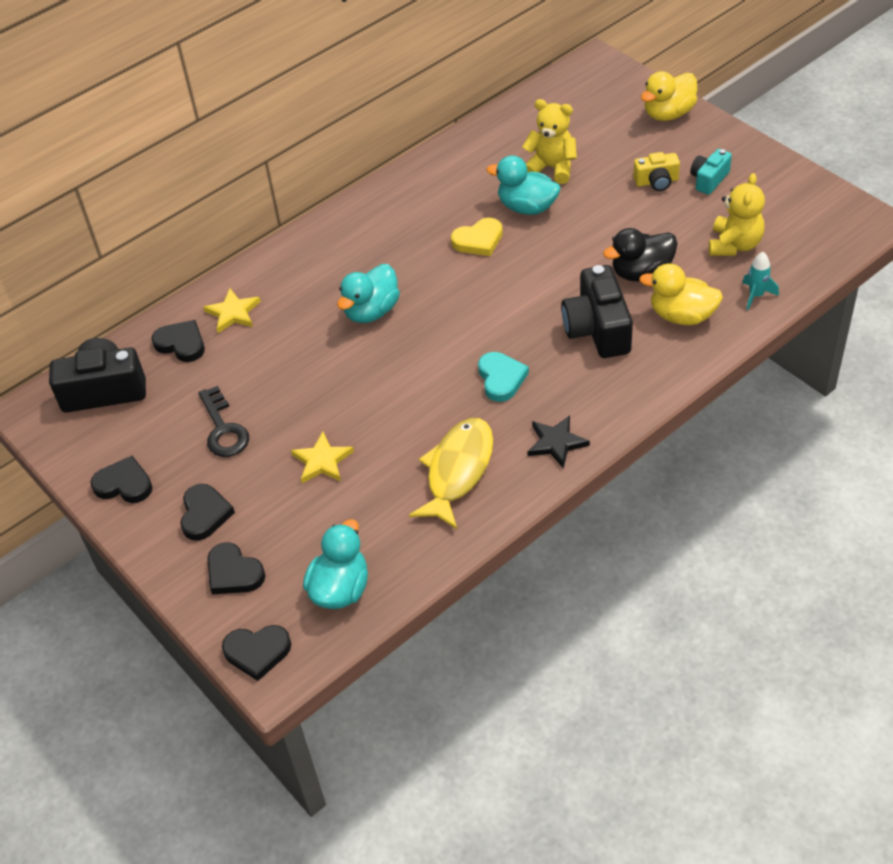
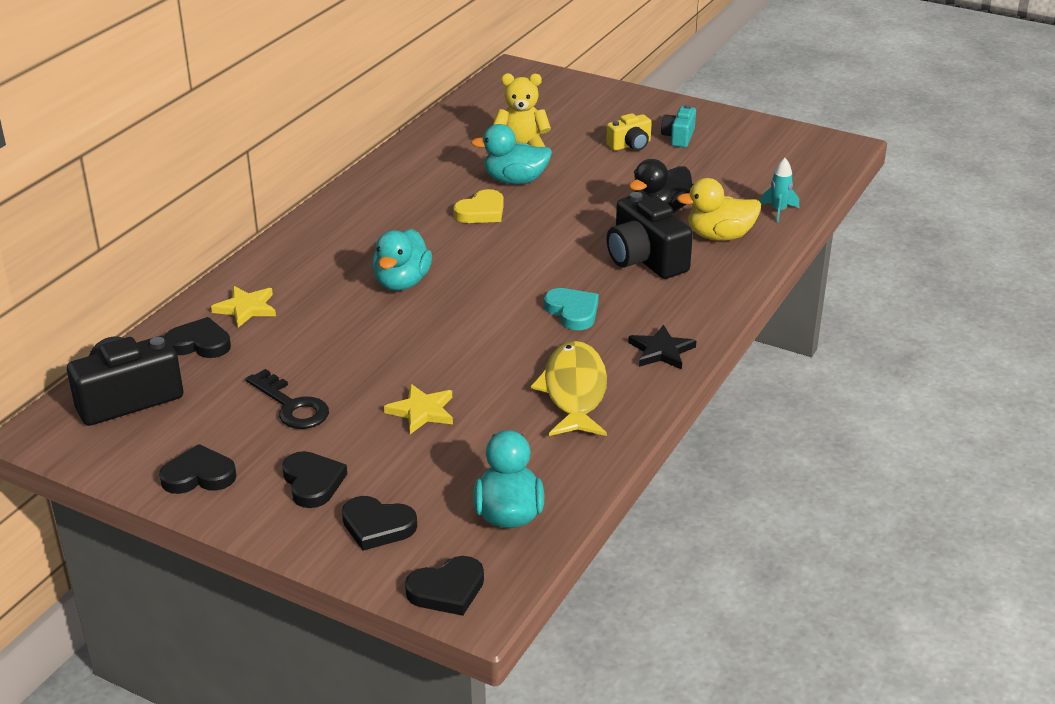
camera: 25 degrees left, 15 degrees down
(668, 114) = (609, 97): yellow duck -> none
(734, 245) = (734, 179): yellow teddy bear -> none

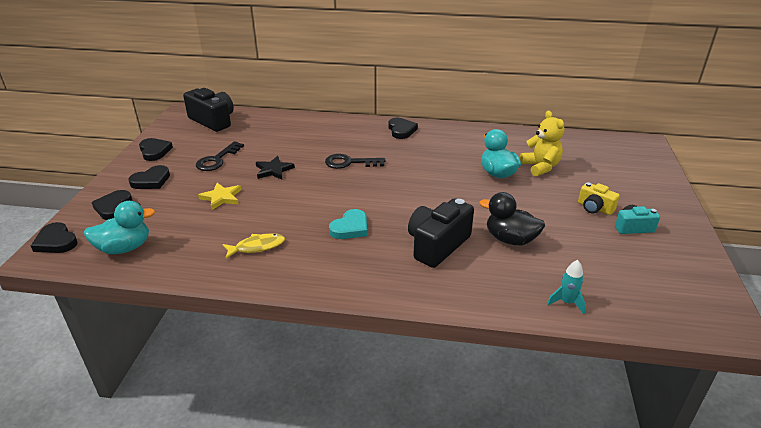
camera: 70 degrees right, 0 degrees up
(199, 343) = (264, 125): black heart -> black heart (401, 130)
(246, 308) = (300, 128): yellow star -> none
(402, 282) = (349, 163): turquoise duck -> black key
(481, 212) = (448, 170): yellow heart -> none
(574, 392) = (257, 247): yellow fish -> yellow fish, size x0.60
(661, 351) = (320, 275): black star -> black star (273, 170)
(719, 236) = (498, 275): yellow duck -> none

